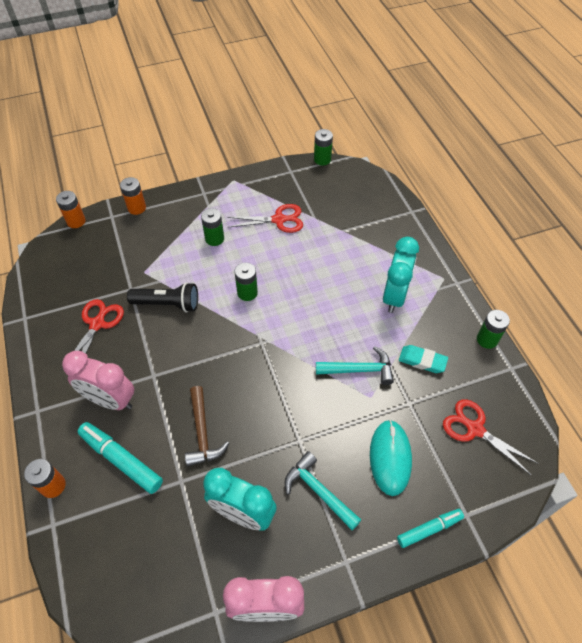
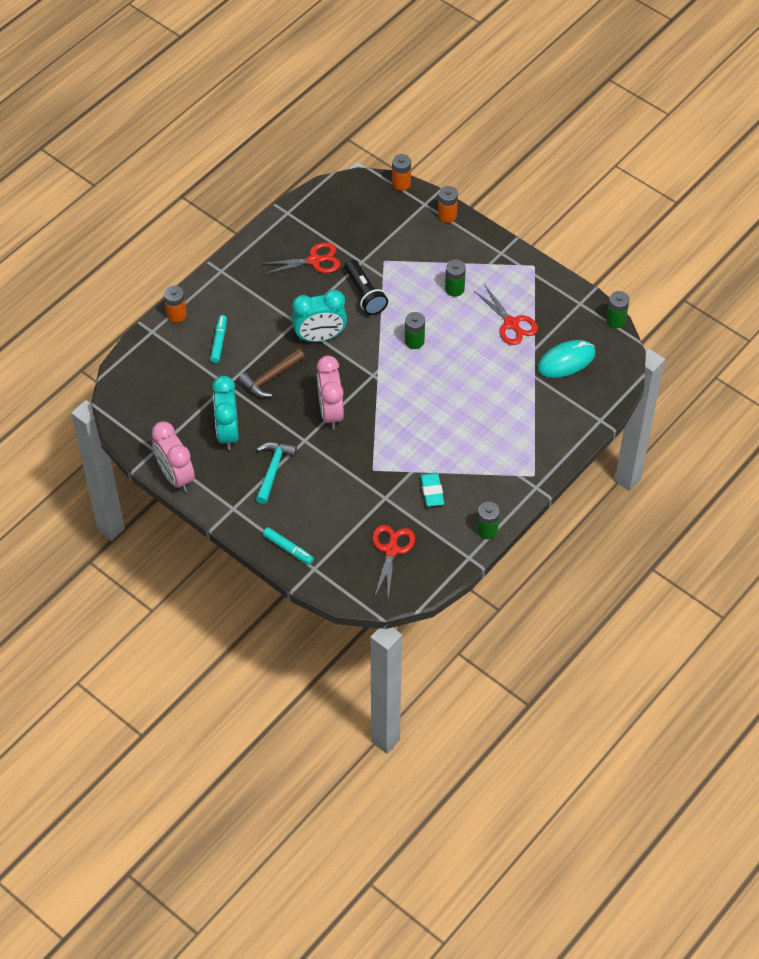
camera: 60 degrees right, 0 degrees up
(110, 400) = (258, 308): pink clock -> pink clock (331, 412)
(121, 460) = (219, 342): turquoise marker -> turquoise marker, size x0.65
(359, 370) = (393, 452): turquoise hammer -> none
(390, 458) = (328, 503): turquoise mouse -> turquoise mouse (566, 361)
(394, 296) = (486, 446): turquoise clock -> turquoise clock (320, 337)

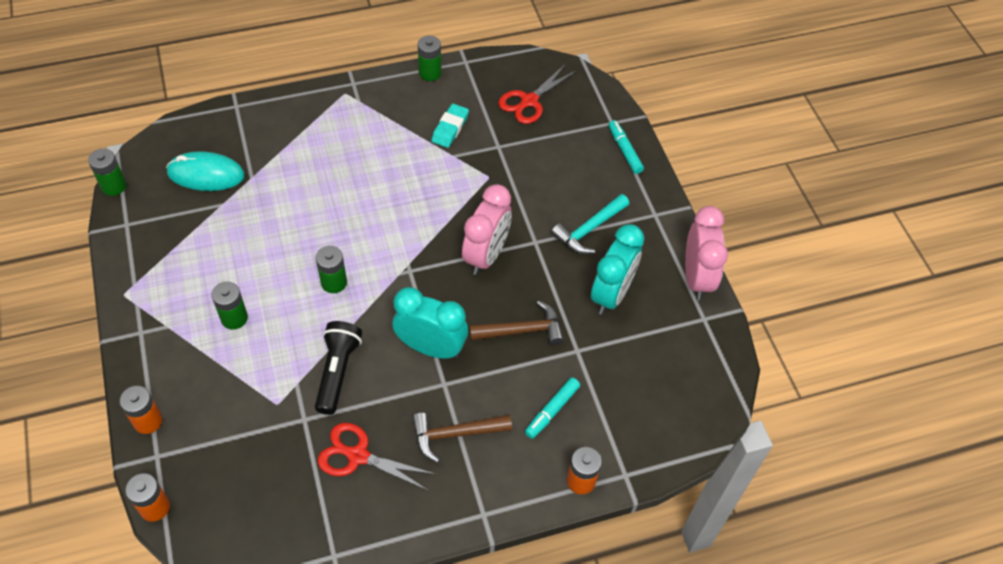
camera: 150 degrees left, 0 degrees up
(267, 299) = (455, 434): none -> brown hammer
(511, 324) = (217, 242): red scissors -> none

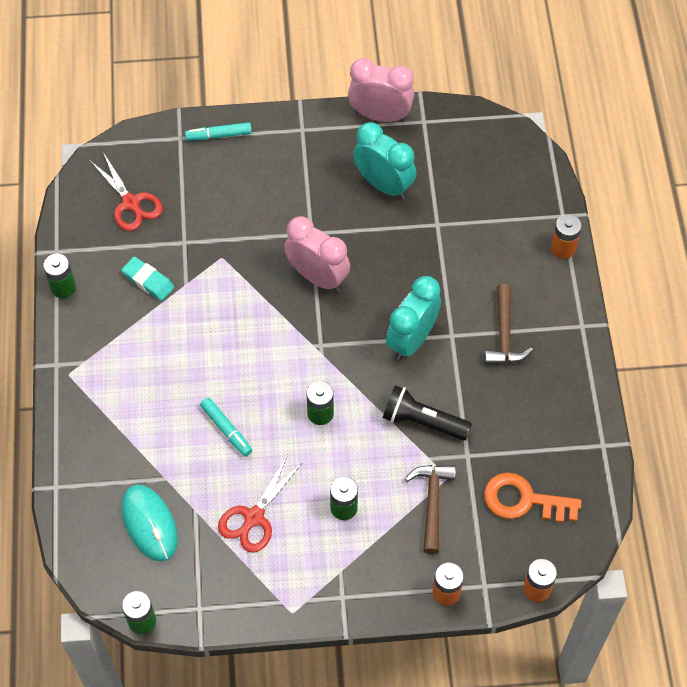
camera: 75 degrees left, 5 degrees up
(206, 174) = (149, 524): turquoise mouse -> turquoise mouse turned 45 degrees counterclockwise
(257, 481) = (523, 500): none -> orange key
(357, 456) = (512, 415): red scissors -> red scissors (253, 518)
(522, 330) = (408, 263): brown hammer -> brown hammer (432, 503)
(552, 410) = (494, 256): turquoise marker -> turquoise marker (226, 429)
(589, 229) = (307, 186): turquoise hammer -> none

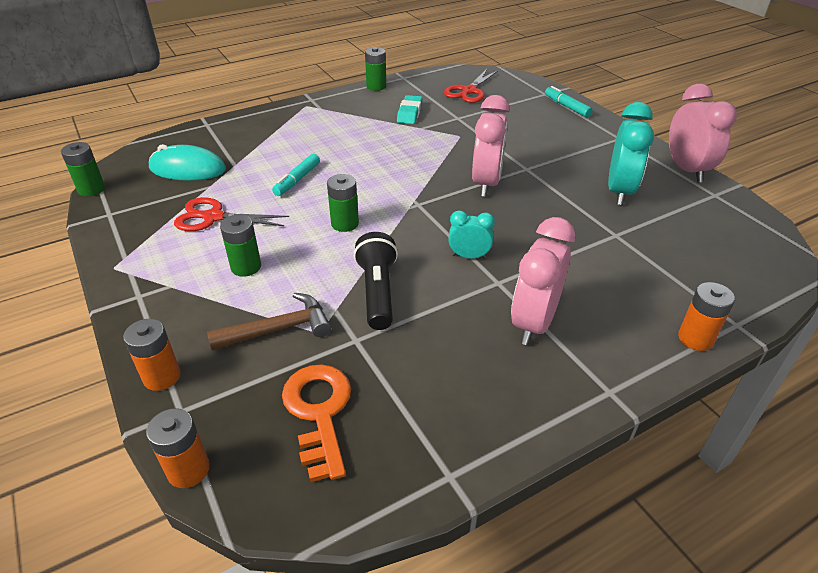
camera: 65 degrees right, 20 degrees down
(149, 524) = (188, 169): turquoise mouse -> turquoise mouse turned 60 degrees clockwise
(412, 340) = (469, 256): turquoise clock -> turquoise clock, size x0.55
(504, 334) = (534, 323): brown hammer -> pink clock

